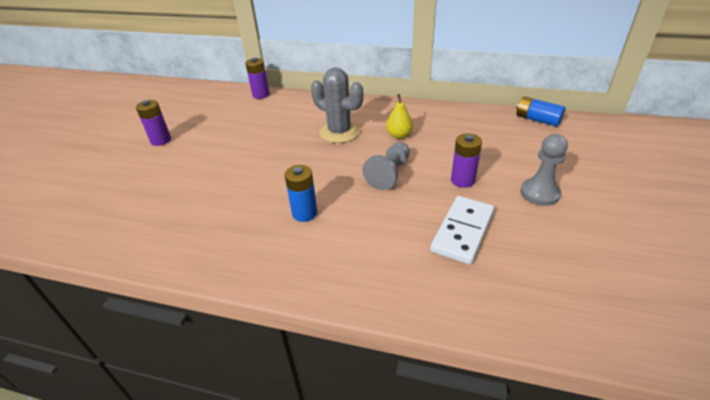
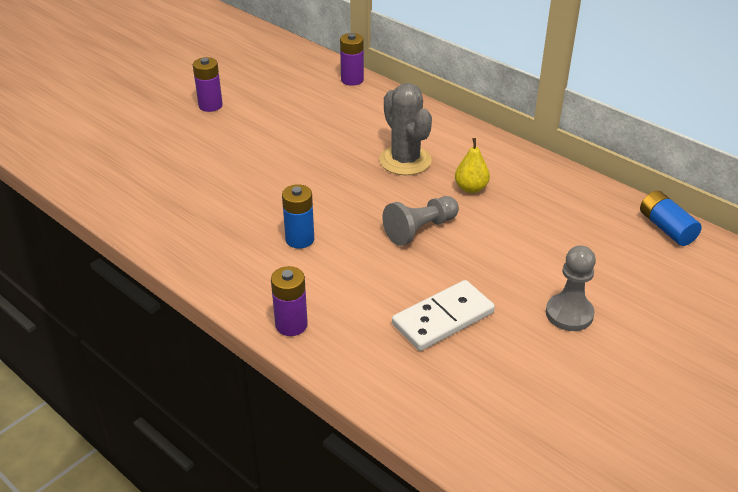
camera: 25 degrees right, 0 degrees up
(462, 180) = (495, 267): purple battery -> purple battery (291, 325)

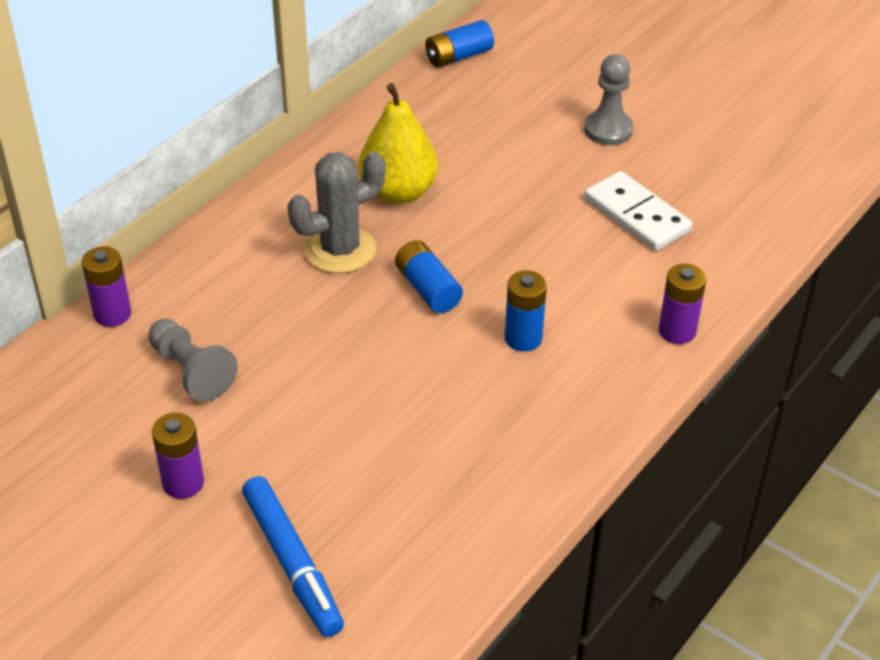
camera: 95 degrees left, 5 degrees up
(137, 140) = (292, 563): none -> blue marker
(359, 197) = (427, 289): none -> blue battery
(420, 229) = (487, 234): grey pawn -> grey pawn (191, 371)
(471, 188) = (398, 192): yellow pear -> yellow pear, size x1.79

